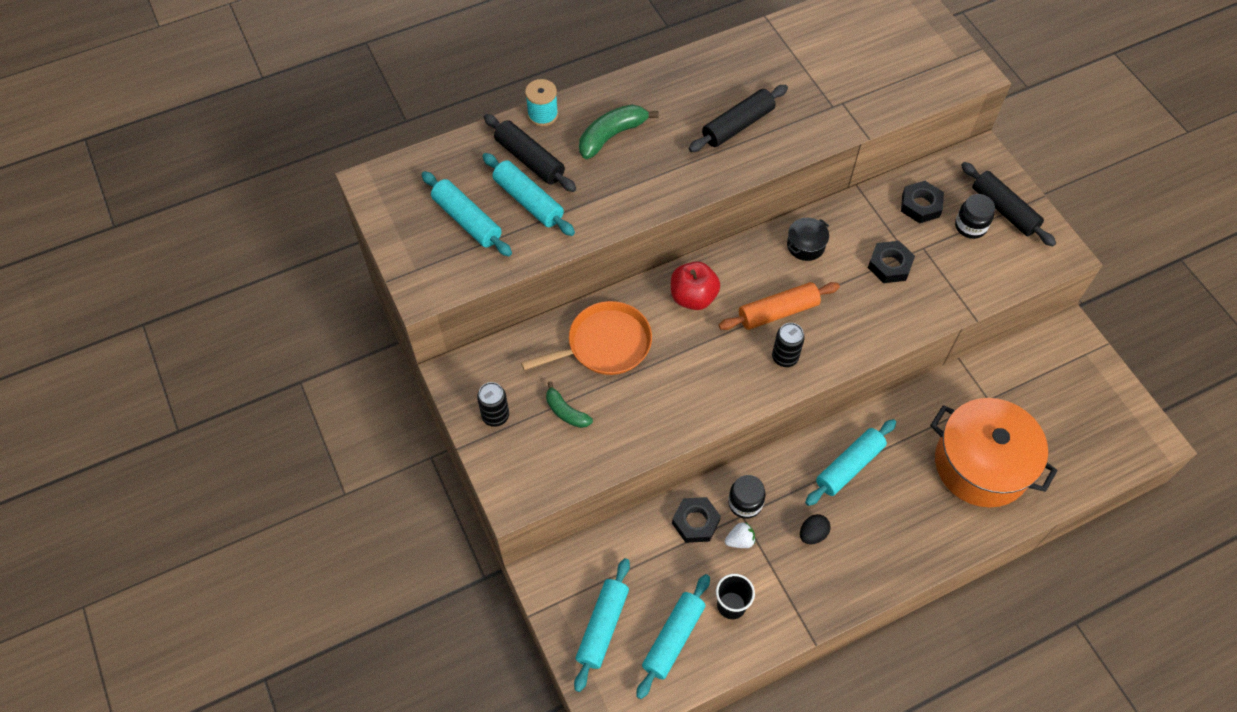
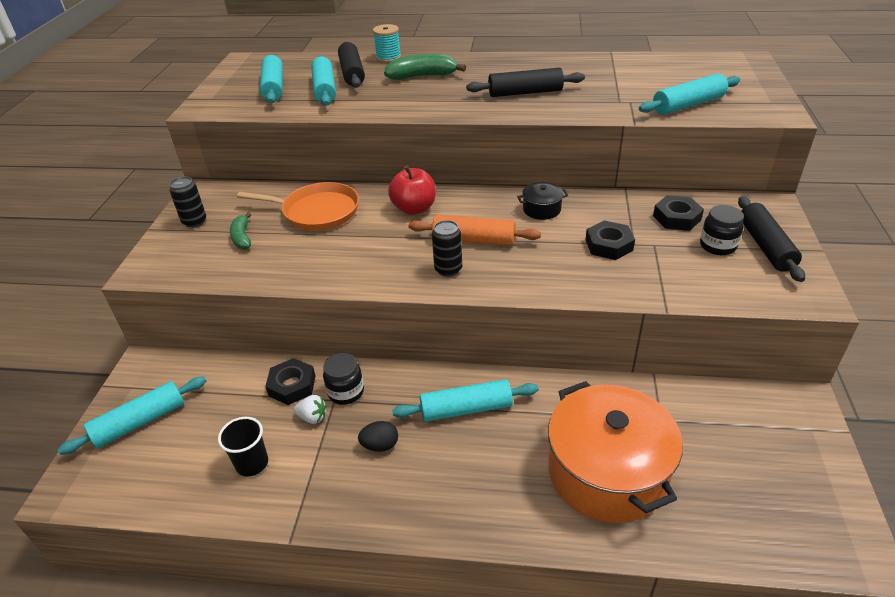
camera: 35 degrees right, 20 degrees down
(673, 638) = (179, 462): turquoise rolling pin -> turquoise rolling pin (688, 105)

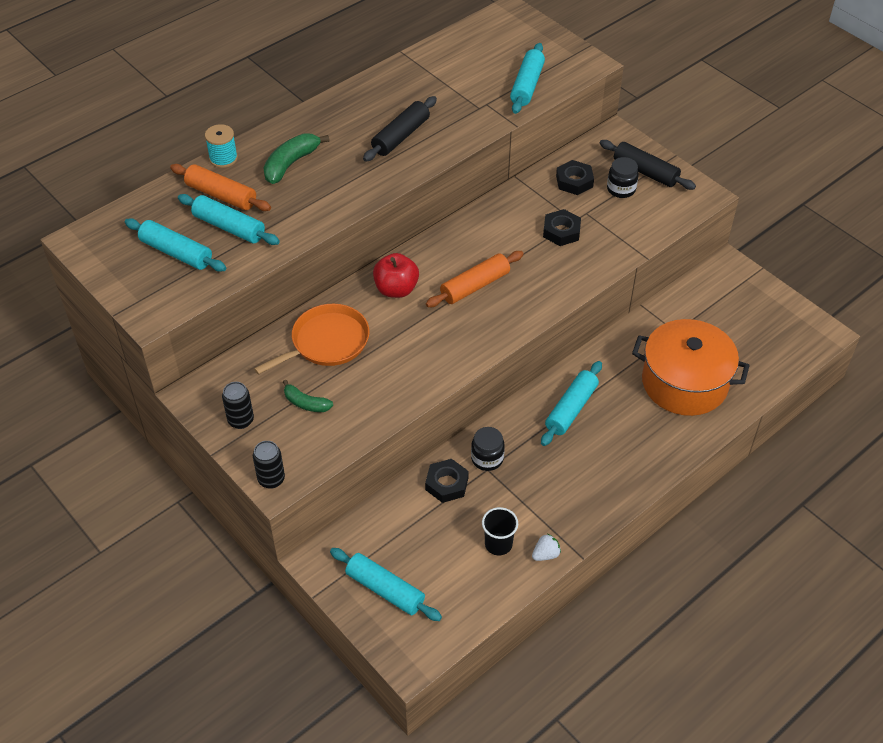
camera: 50 degrees left, 10 degrees up
(140, 422) = (385, 589): turquoise rolling pin -> turquoise rolling pin turned 60 degrees counterclockwise
(312, 417) = (491, 490): white strawberry -> white strawberry (545, 554)
(352, 73) = (221, 195): black rolling pin -> orange rolling pin
(380, 445) = (554, 470): black egg -> none
(448, 269) = (491, 320): black can -> black can (271, 479)
(541, 209) = (484, 230): black pot -> none

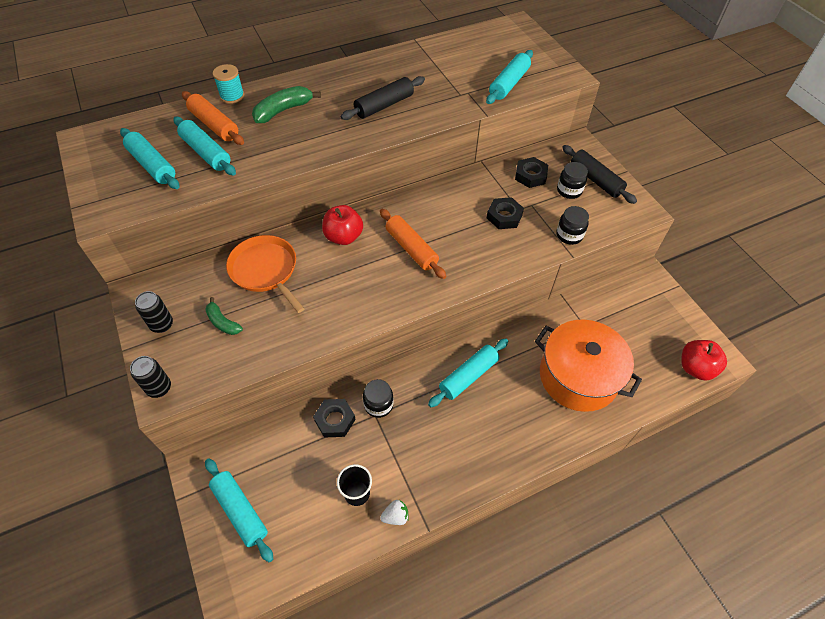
camera: 15 degrees right, 5 degrees up
(326, 342) = (265, 270): orange pan -> orange pan turned 105 degrees counterclockwise
(475, 286) = (411, 249): orange rolling pin -> orange rolling pin turned 75 degrees clockwise
(636, 237) = (569, 235): none -> black jar
(800, 347) = (695, 368): none -> red apple

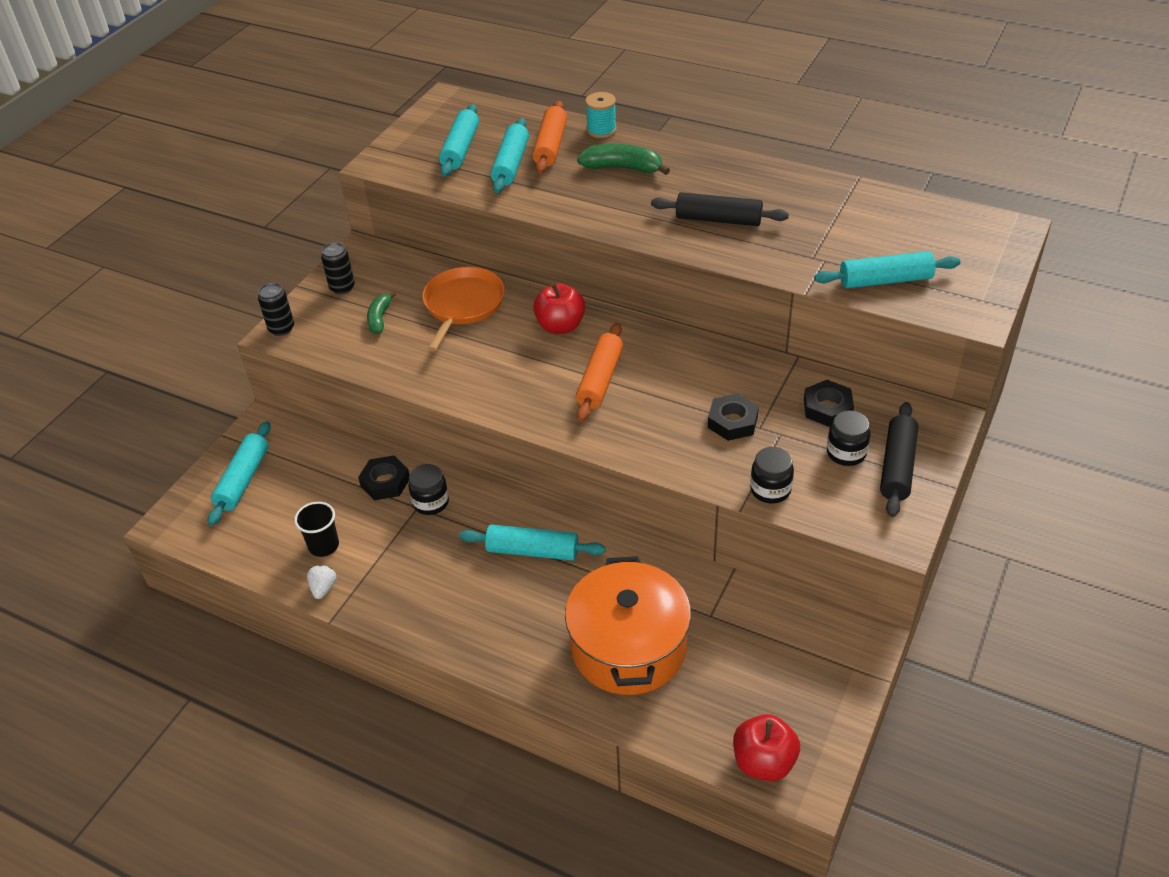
camera: 55 degrees right, 10 degrees down
(395, 516) = (323, 588): white strawberry -> white strawberry turned 120 degrees counterclockwise

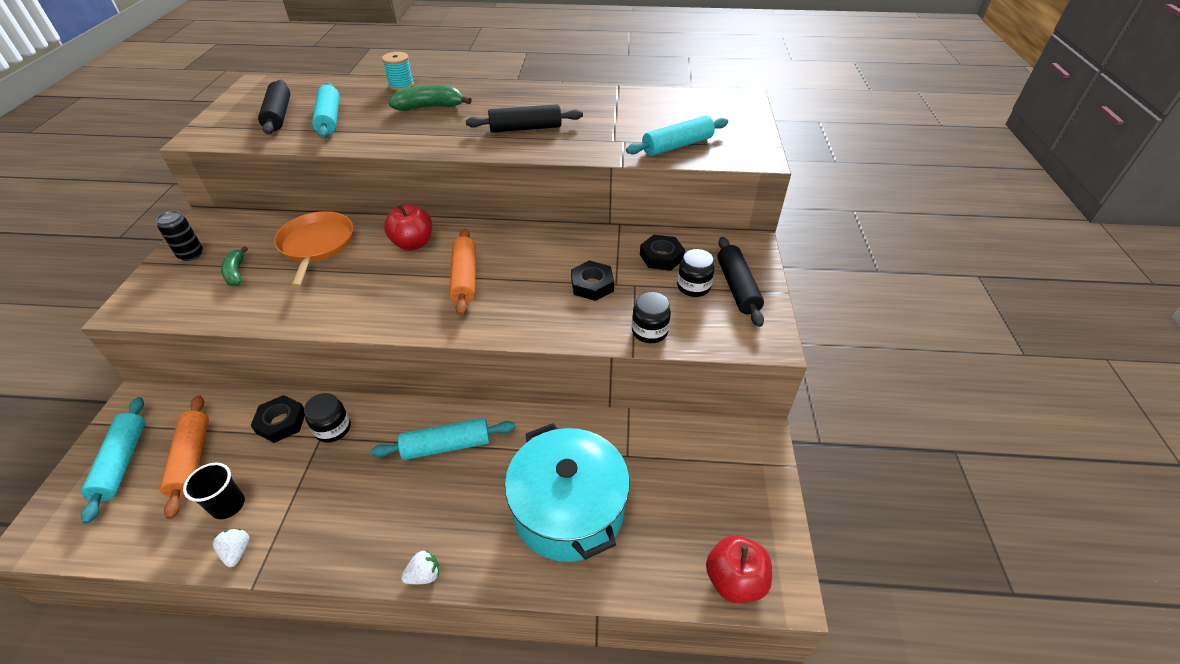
camera: 25 degrees left, 0 degrees up
(281, 329) = (130, 303): black can -> none
(460, 149) = (278, 115): turquoise rolling pin -> black rolling pin
(475, 660) = (424, 575): none -> white strawberry
(550, 146) = (361, 102): orange rolling pin -> orange rolling pin (191, 460)
(628, 647) = (568, 509): orange pot -> turquoise pot

